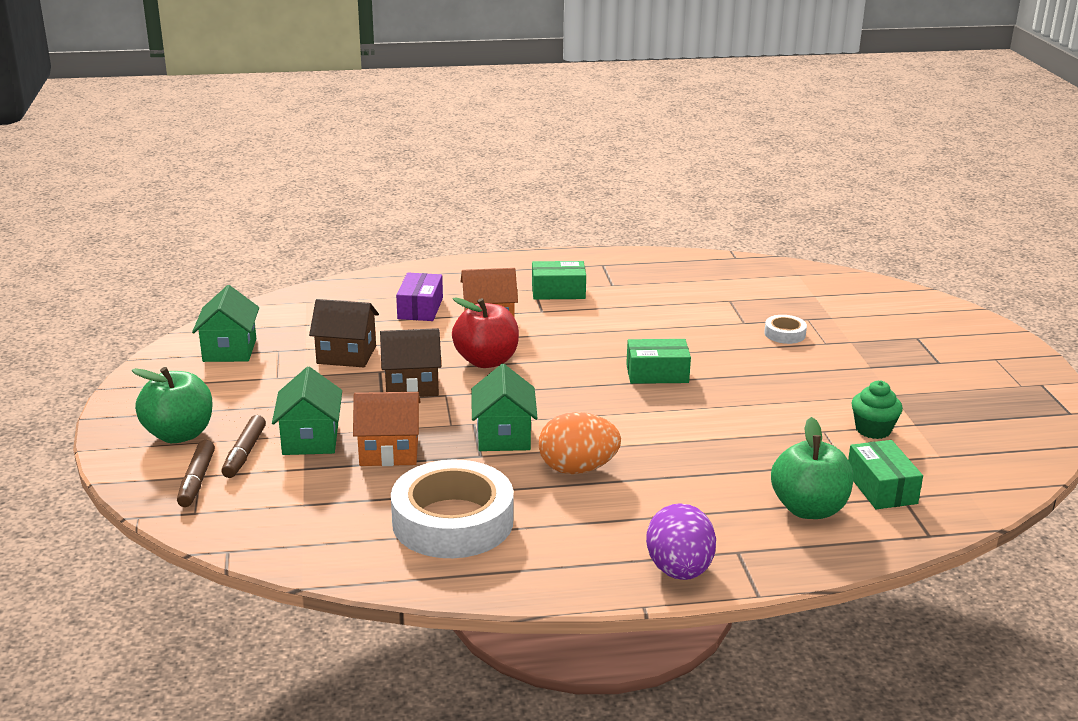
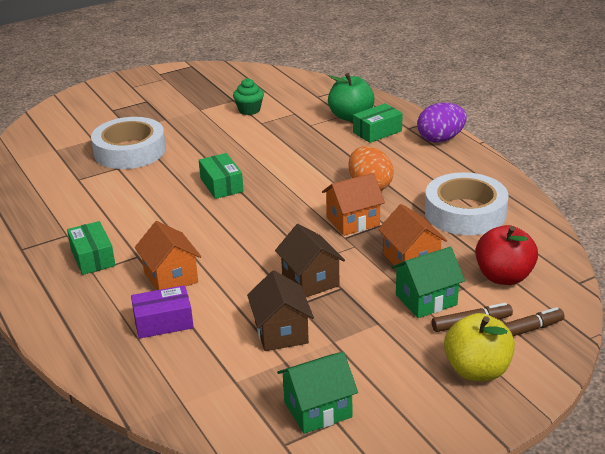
camera: 110 degrees left, 5 degrees up
(179, 434) = (477, 370): green apple -> yellow apple
(486, 361) = (246, 258): red apple -> red apple (504, 277)
(503, 436) = (353, 221): green house -> orange house
(784, 334) = (130, 151): white tape -> white tape, size x2.31
(881, 488) = (312, 102): green box -> green box (377, 132)

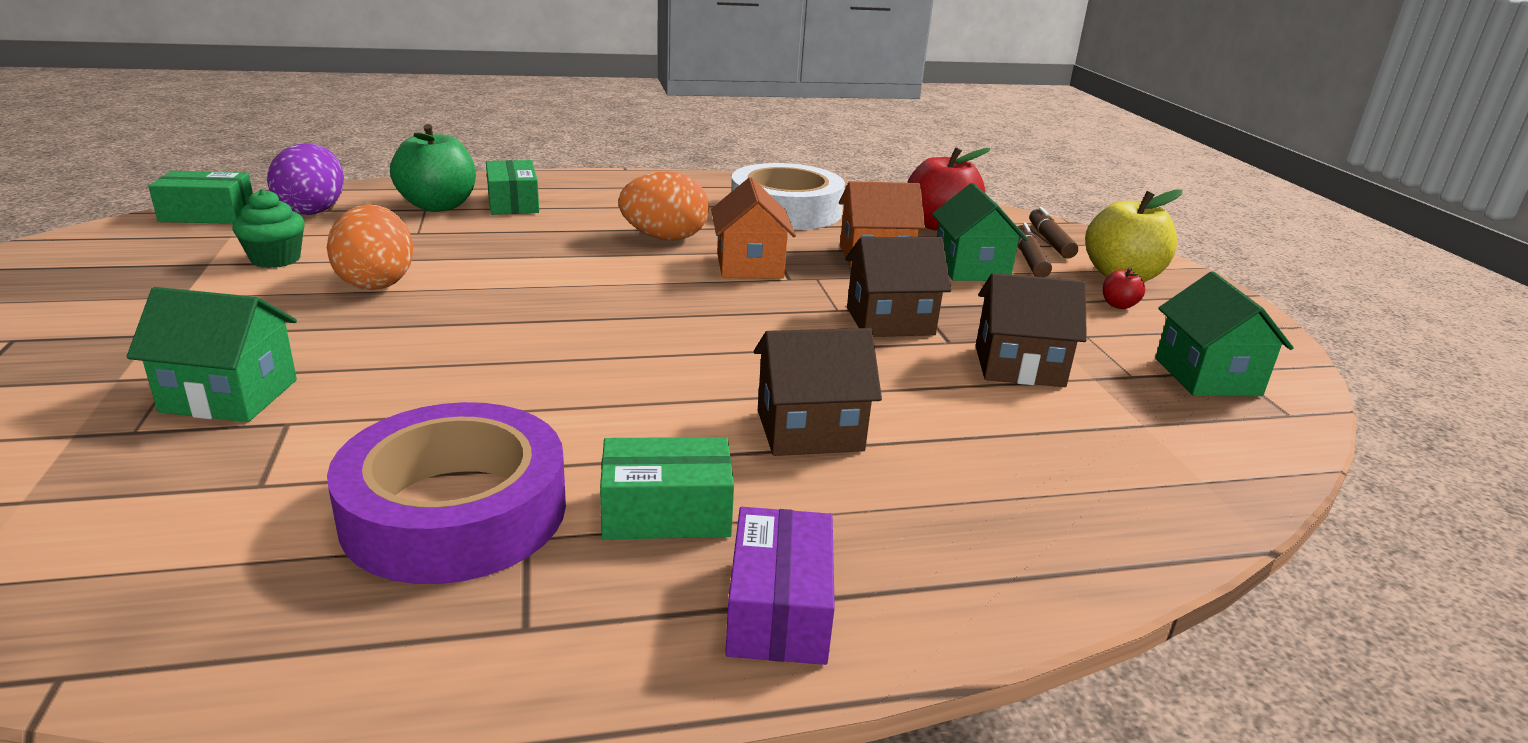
camera: 75 degrees left, 5 degrees down
(77, 217) = (455, 511): none -> purple tape
(130, 151) = (229, 395): white tape -> green house
(163, 322) = (958, 462): purple box -> purple box (779, 609)
(171, 277) = (809, 430): orange house -> brown house
(221, 185) = (524, 330): green box -> green box (208, 214)
(243, 138) = (376, 283): none -> orange egg
(414, 369) = (1118, 305): none -> red apple
(440, 139) = (588, 181): purple egg -> purple egg (313, 210)

